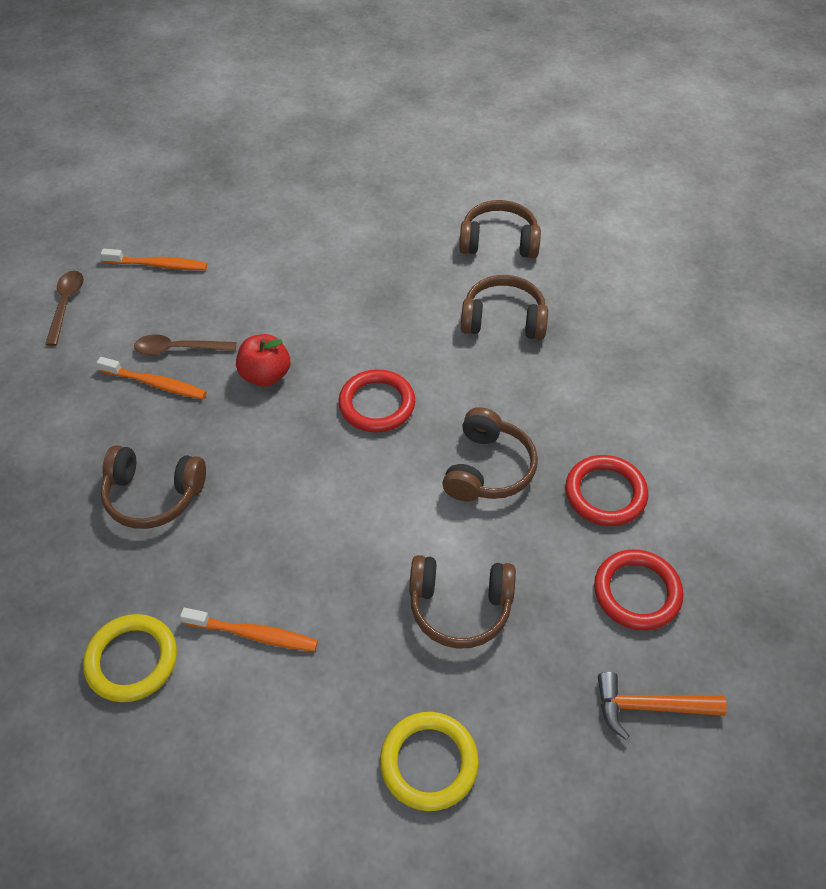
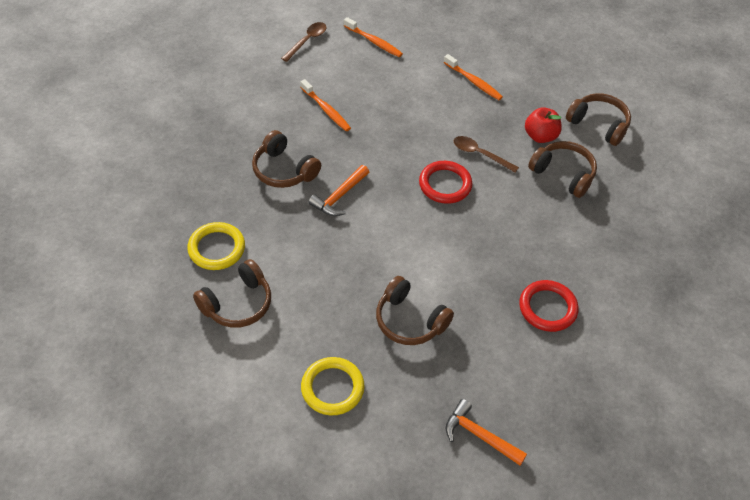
camera: 30 degrees right, 0 degrees up
(178, 349) = (352, 96): brown spoon -> brown spoon (480, 154)
(253, 634) = (286, 270): orange toothbrush -> orange toothbrush (473, 81)
(254, 491) = (339, 196): none -> orange hammer
(265, 375) = (391, 135): red apple -> red apple (540, 136)
(488, 468) = (485, 255): brown headphones -> brown headphones (237, 303)
(637, 592) = (522, 372): red ring -> none

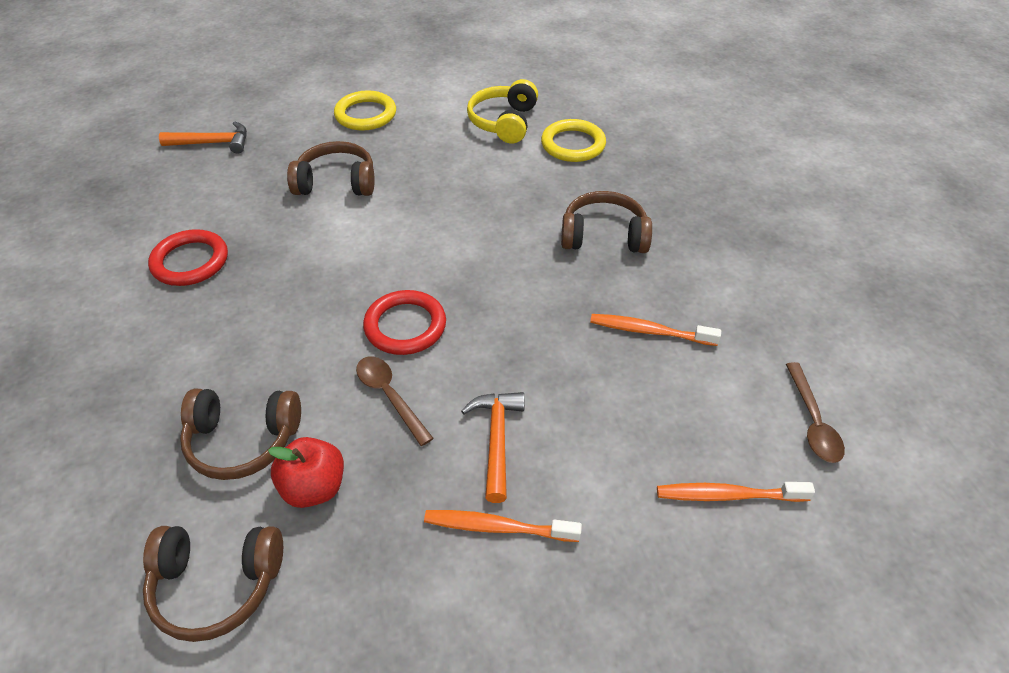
camera: 145 degrees right, 5 degrees down
(237, 303) = (504, 122): brown headphones -> yellow headphones
(339, 196) = (515, 244): orange hammer -> orange hammer (497, 440)
(480, 154) = (389, 396): brown spoon -> brown spoon turned 120 degrees counterclockwise

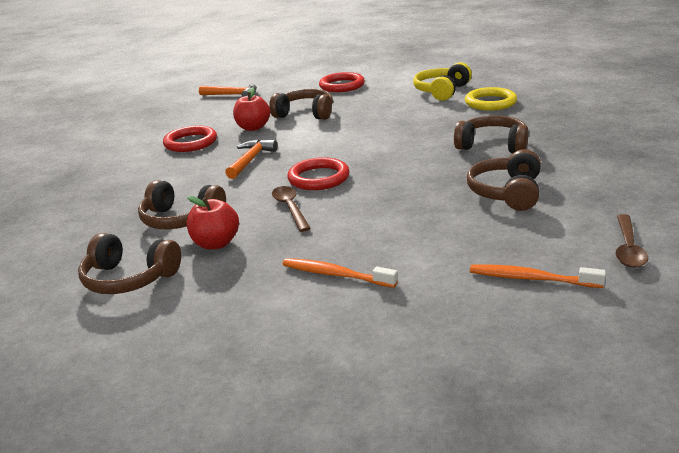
camera: 20 degrees right, 20 degrees down
(272, 220) = (253, 128): none -> red apple
(365, 114) = (342, 85): yellow ring -> red ring
(497, 440) = (357, 234): orange hammer -> orange hammer (250, 160)
(650, 331) = (507, 193): orange toothbrush -> brown headphones

